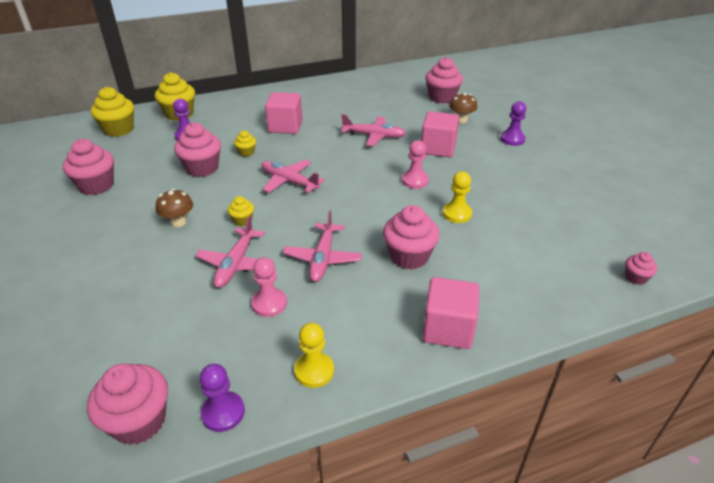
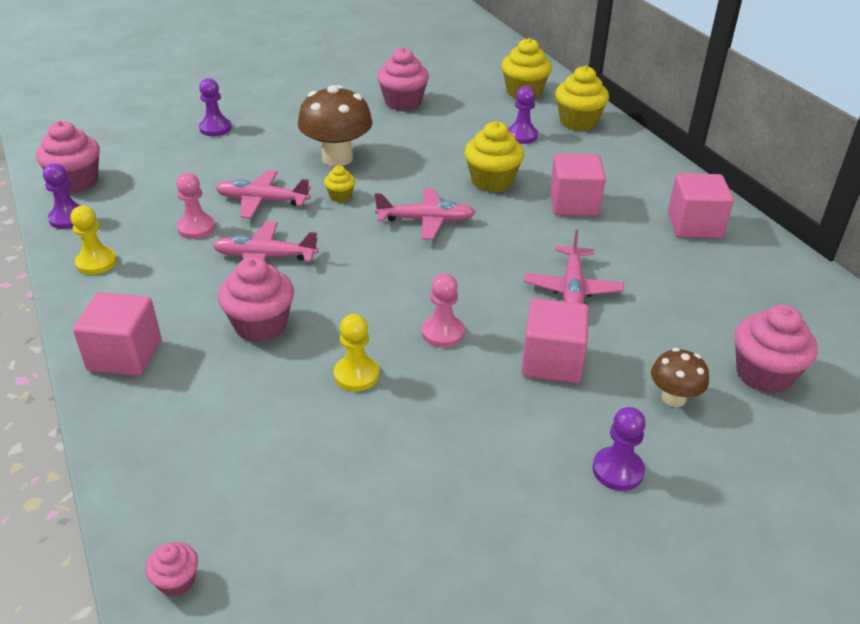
camera: 85 degrees right, 0 degrees up
(71, 307) = (215, 128): none -> purple pawn
(178, 222) = (337, 158): brown mushroom -> brown mushroom, size x1.84
(202, 168) = (447, 156): pink cupcake -> none
(246, 152) = (492, 181): yellow cupcake -> yellow cupcake, size x1.96
(289, 182) = (425, 220): pink plane -> pink plane turned 60 degrees clockwise
(318, 95) = (694, 225): none -> pink cube

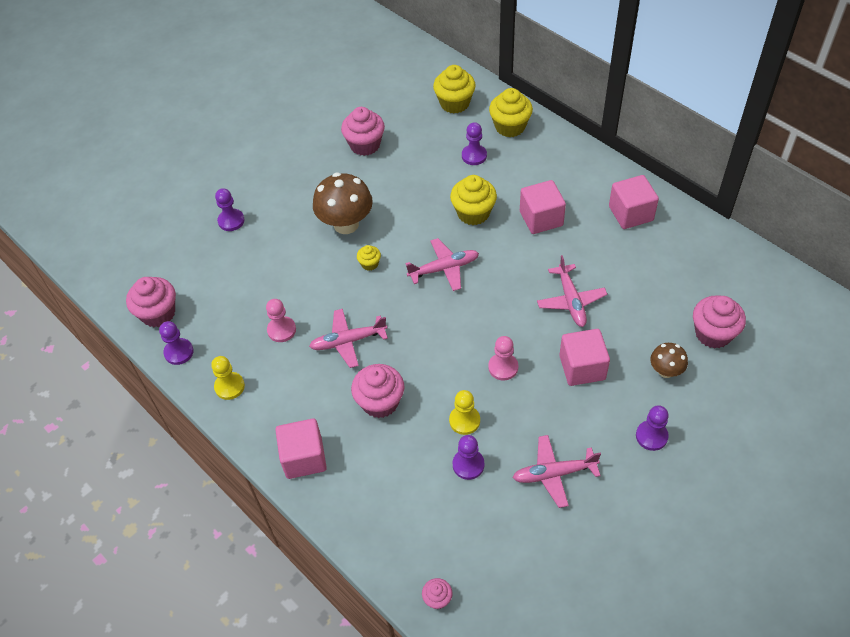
camera: 15 degrees left, 15 degrees up
(262, 201) = (315, 288): pink plane -> pink plane (554, 474)
(330, 426) = (468, 465): none -> purple pawn

